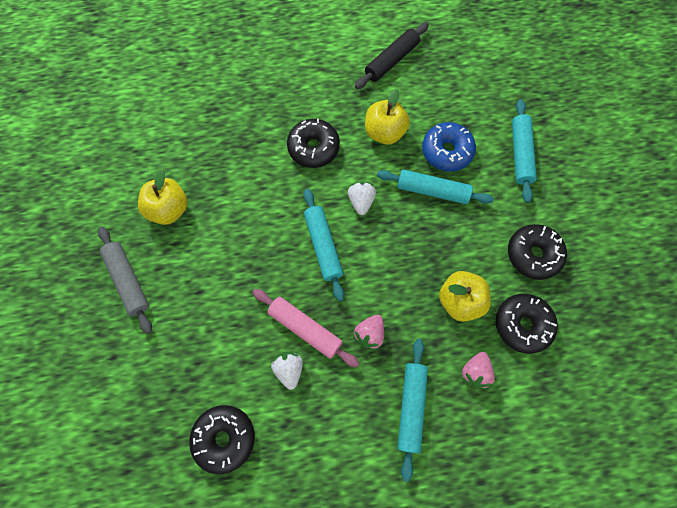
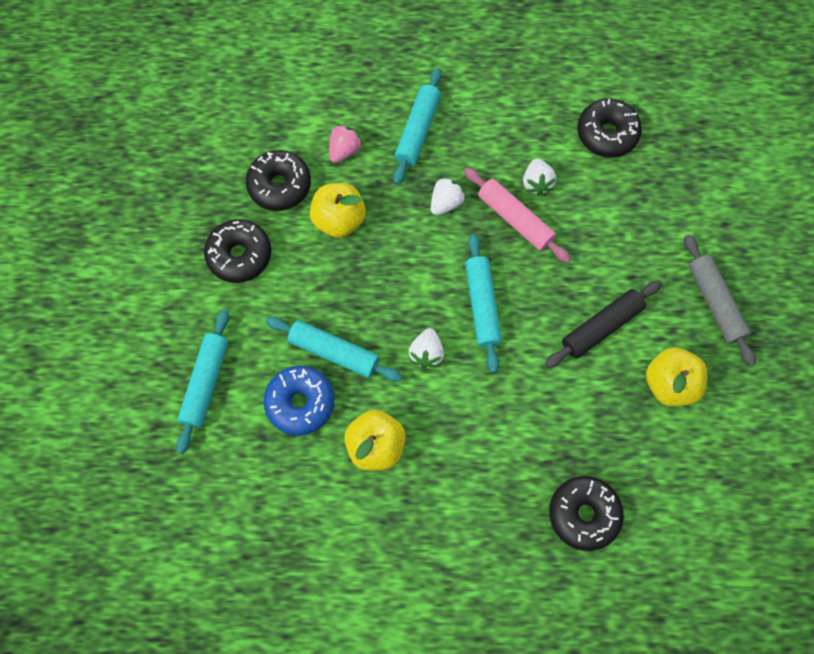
camera: 170 degrees left, 0 degrees up
(313, 148) = (475, 439): black donut -> black donut (583, 514)
(369, 334) = (446, 203): pink strawberry -> white strawberry
(391, 61) = (338, 565): black rolling pin -> black rolling pin (601, 327)

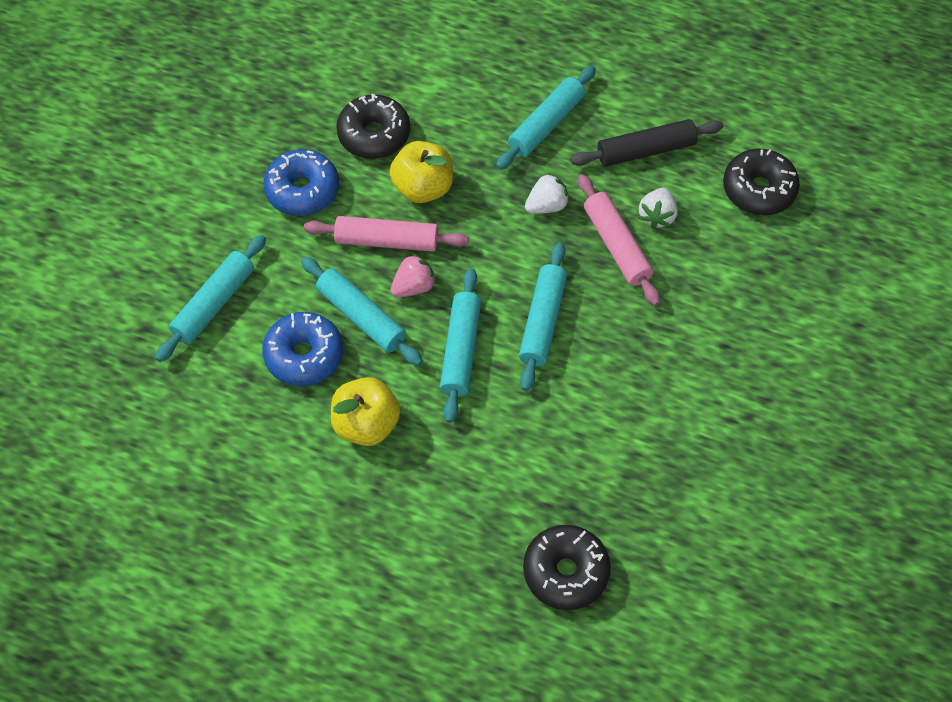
camera: 20 degrees right, 10 degrees down
(239, 255) = (302, 190): black donut -> blue donut
(328, 277) = (387, 241): none -> pink rolling pin
(344, 150) = (458, 120): pink strawberry -> pink strawberry (413, 287)
(426, 353) = (460, 350): white strawberry -> turquoise rolling pin
(601, 327) = (668, 386): black rolling pin -> black rolling pin (645, 150)
(669, 383) = (721, 470): yellow apple -> none
(714, 303) = (811, 403): grey rolling pin -> none

